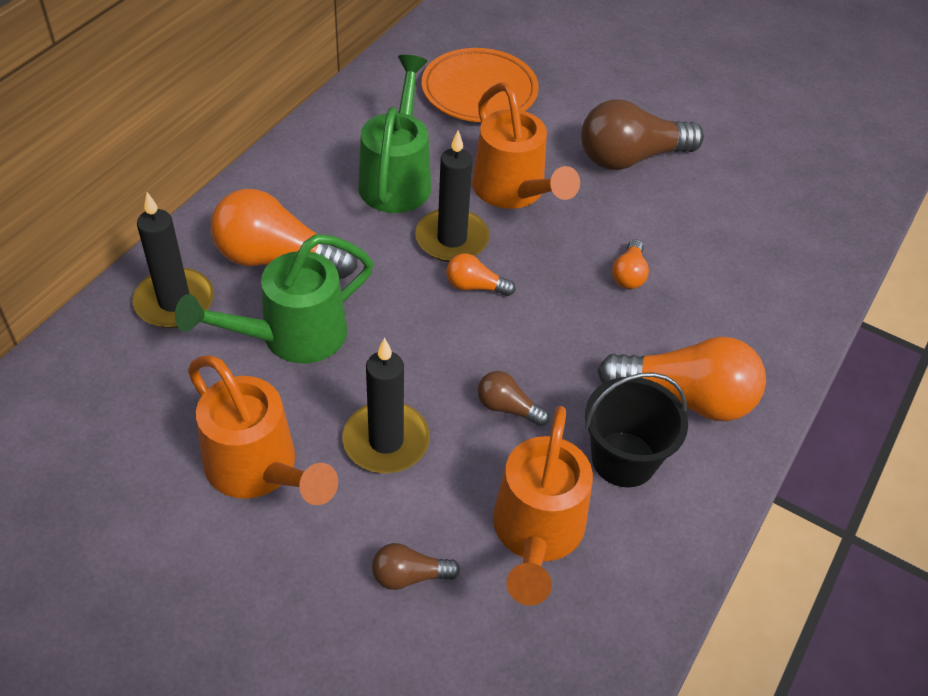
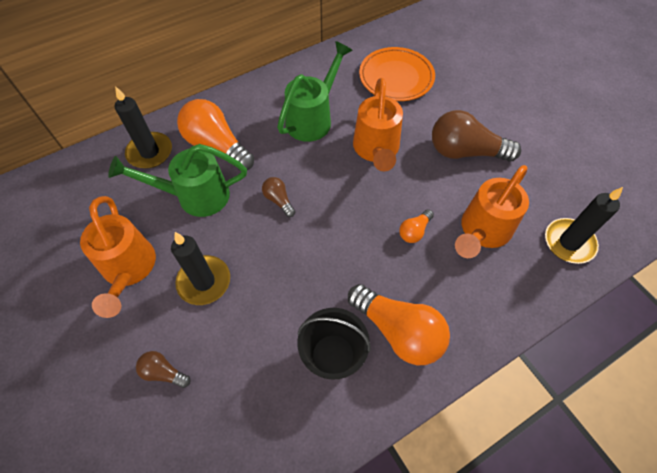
camera: 30 degrees right, 10 degrees up
(452, 239) = (320, 168): black candle -> black candle (569, 242)
(475, 286) = (315, 203): orange light bulb -> none
(507, 408) = (284, 290): brown light bulb -> brown light bulb (279, 200)
(536, 533) = (250, 380): orange watering can -> orange watering can (483, 231)

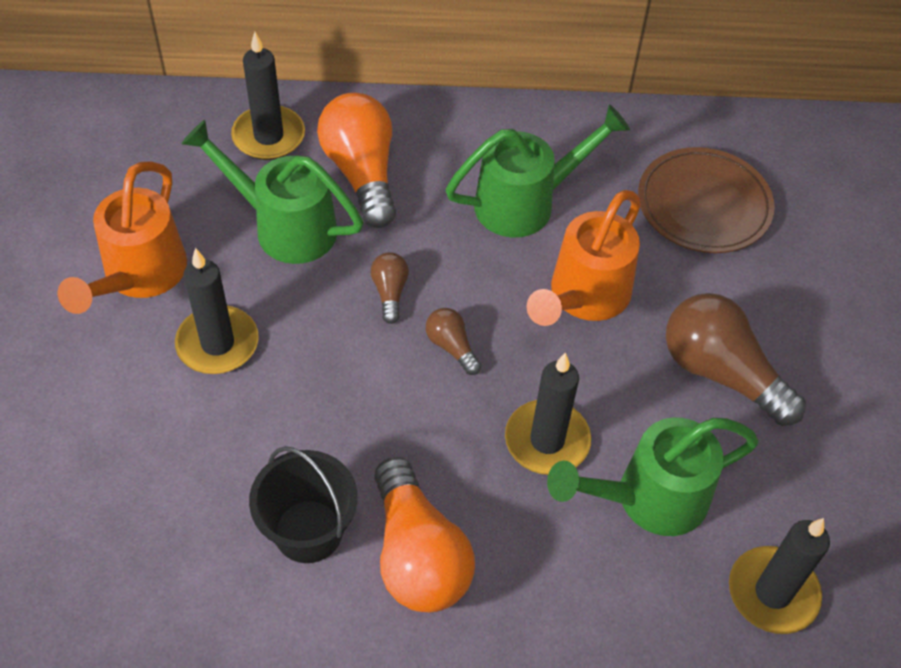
camera: 30 degrees right, 5 degrees down
(164, 372) = (95, 424): brown light bulb -> brown light bulb (451, 347)
(396, 77) = (703, 205): orange plate -> brown plate
(414, 231) = (547, 440): orange light bulb -> black candle
(483, 231) = (650, 498): orange watering can -> green watering can

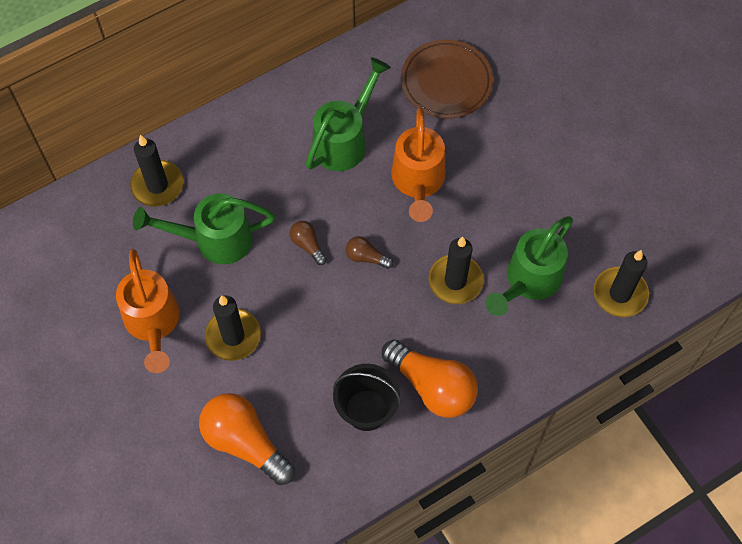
camera: 30 degrees left, 10 degrees up
(362, 173) = (234, 177): orange light bulb -> orange light bulb (245, 442)
(720, 373) = (520, 184): brown light bulb -> none

